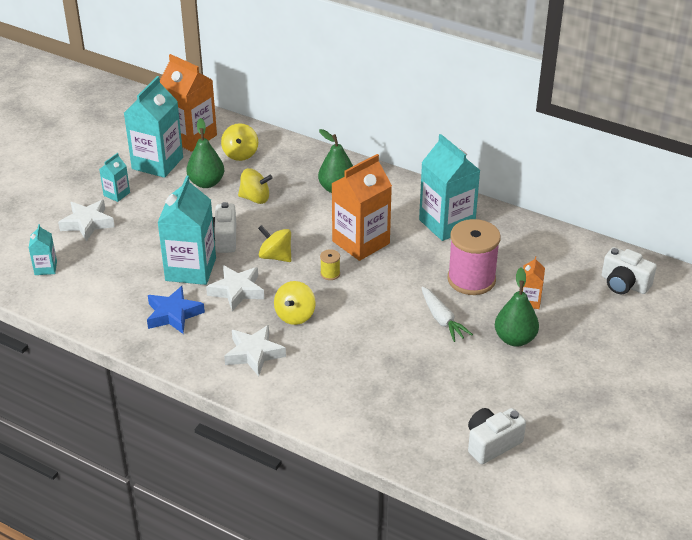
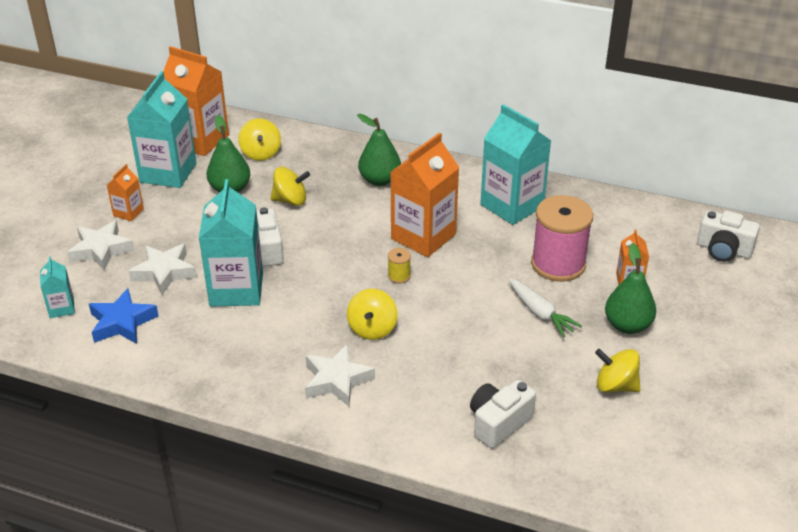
camera: 10 degrees left, 0 degrees up
(117, 194) = (128, 212): turquoise carton -> orange carton
(173, 314) = (229, 345): blue star -> blue star (122, 322)
(237, 291) = (297, 308): white star -> white star (164, 272)
(275, 256) = (331, 263): yellow spinning top -> yellow spinning top (615, 386)
(492, 443) = (642, 451): white camera -> white camera (498, 423)

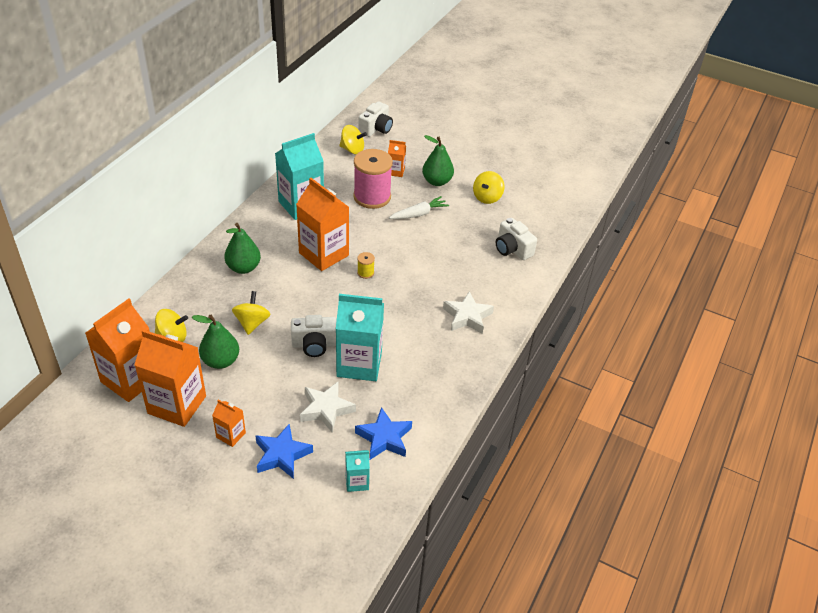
camera: 85 degrees left, 5 degrees up
(101, 250) = (282, 455): white star -> blue star
(168, 173) = (177, 404): turquoise carton -> orange carton
(372, 329) = (419, 293): yellow spinning top -> yellow spinning top (352, 150)

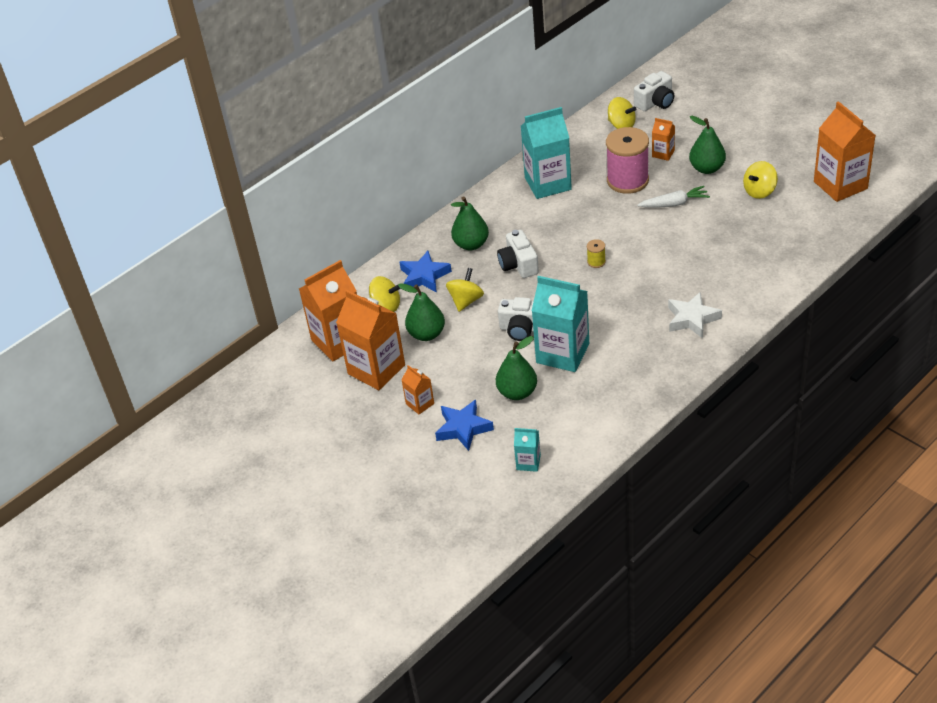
camera: 25 degrees right, 0 degrees up
(323, 254) = (557, 238): orange carton -> orange carton (840, 185)
(326, 409) = (517, 392): white star -> green pear
(384, 438) = (567, 427): blue star -> blue star (424, 276)
(512, 249) = (768, 252): white camera -> white camera (518, 265)

